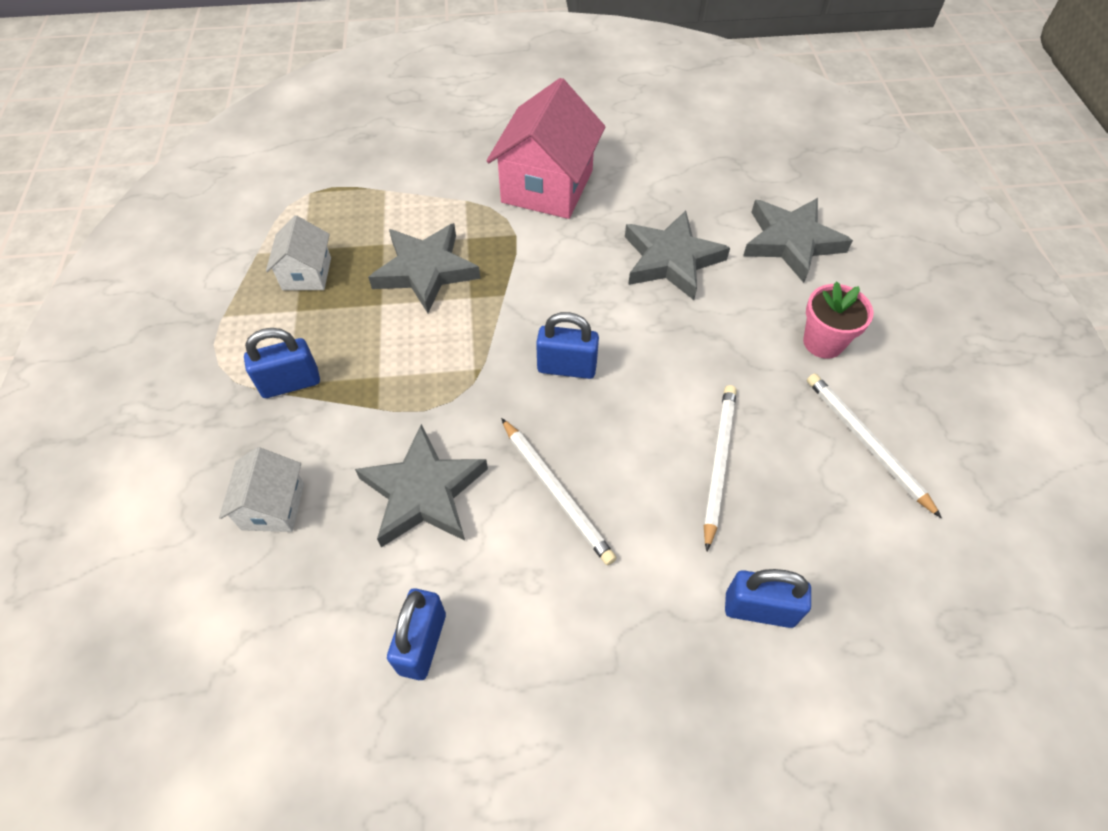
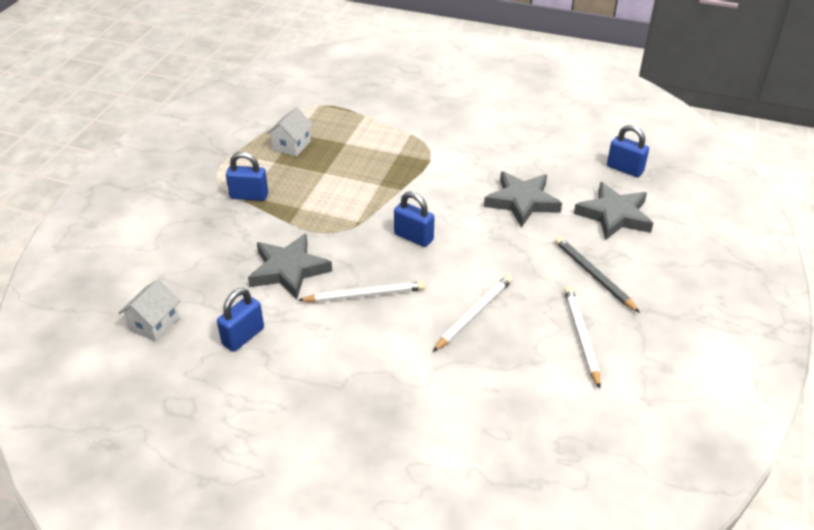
camera: 25 degrees right, 15 degrees down
(273, 506) = (204, 249): white house -> white house (154, 324)
(426, 271) = (361, 163): grey star -> none
(547, 186) = (468, 140): pink house -> none
(556, 492) = (364, 295): white pencil -> white pencil turned 90 degrees counterclockwise
(759, 609) = (446, 392): blue padlock -> blue padlock (625, 169)
(823, 342) = (593, 276): pink flower pot -> grey pencil

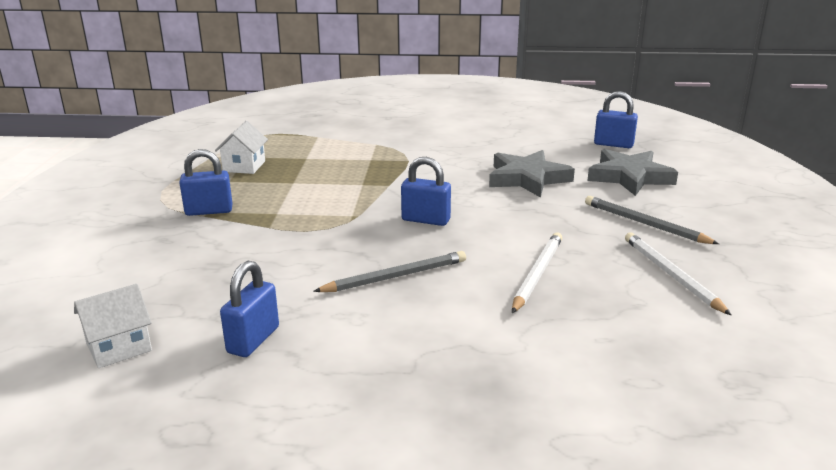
camera: 15 degrees left, 15 degrees down
(154, 324) = (119, 347): white house -> white house turned 45 degrees clockwise
(289, 270) = (287, 267): grey star -> none
(364, 295) = (395, 276): white pencil -> grey pencil

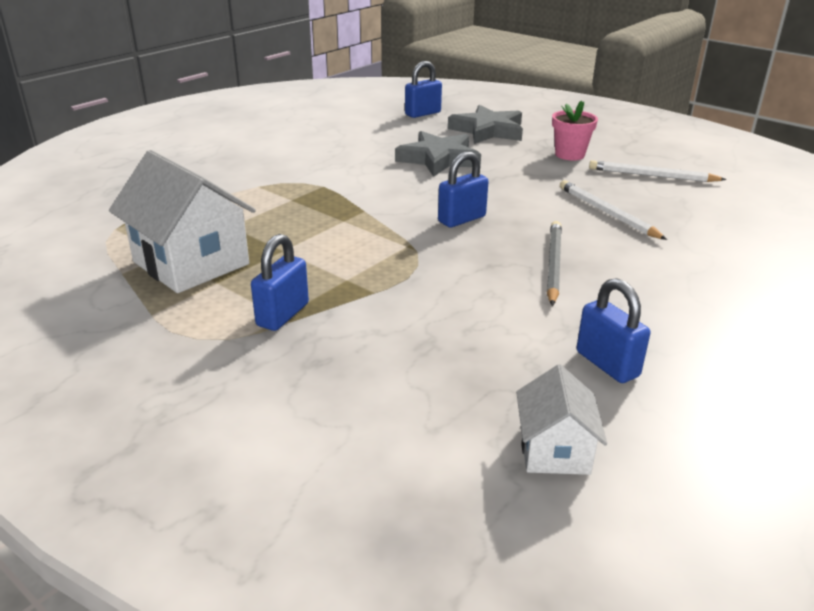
camera: 55 degrees left, 5 degrees up
(244, 166) = (191, 263): white house -> white house, size x1.86
(645, 224) = (569, 155): grey pencil -> pink flower pot

